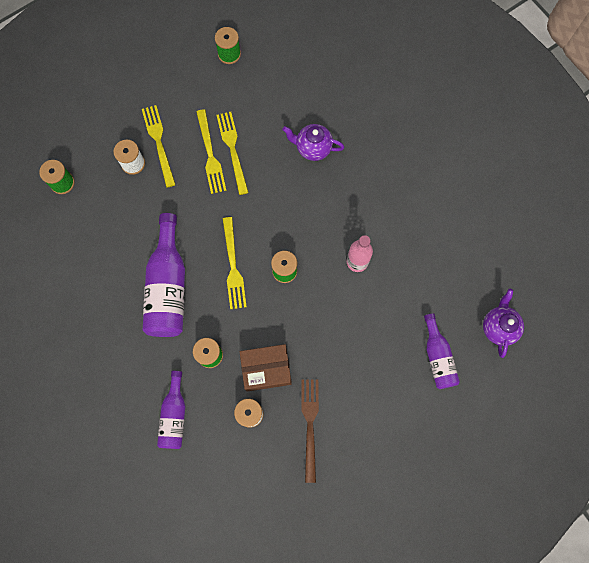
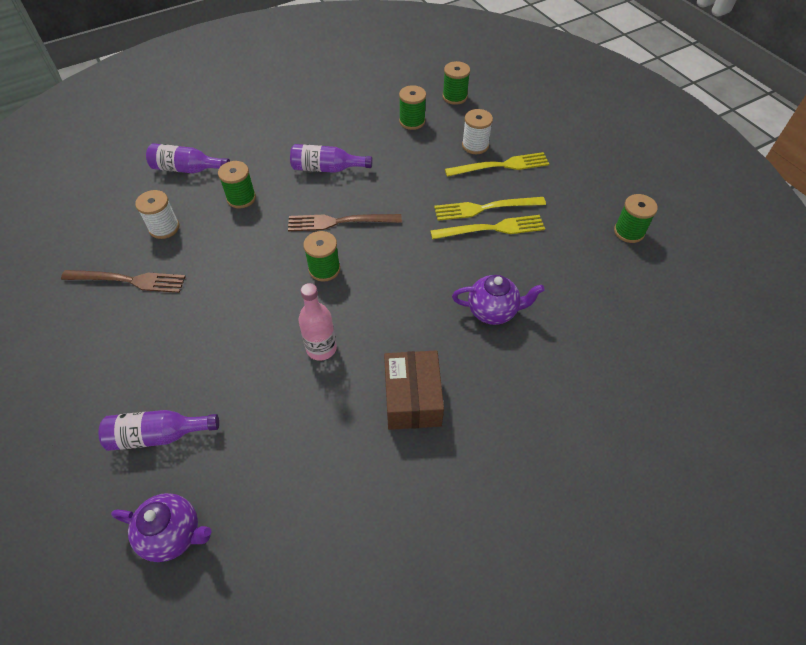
camera: 95 degrees right, 20 degrees down
(100, 219) = (412, 121): none -> green spool
(168, 287) = (327, 168): purple bottle -> purple bottle, size x0.59
(233, 266) = (339, 222): yellow fork -> brown fork
(266, 369) = (209, 244): brown box -> brown box (412, 398)
(313, 148) = (493, 311): purple teapot -> purple teapot turned 75 degrees clockwise

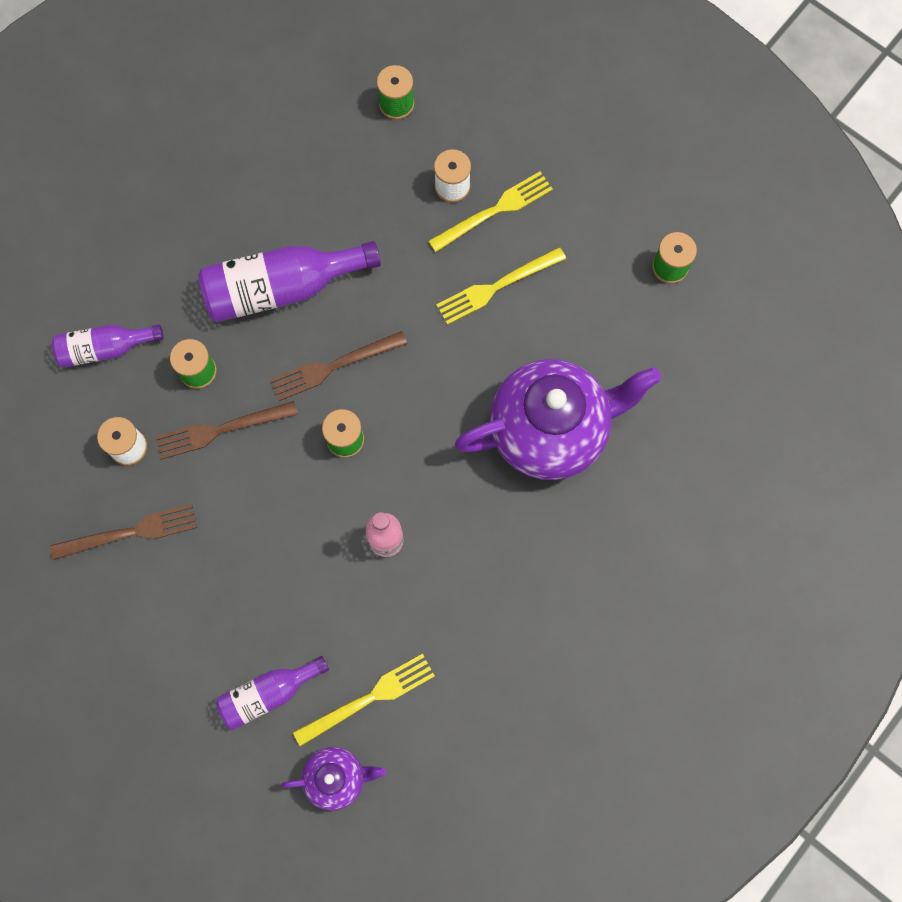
camera: 20 degrees left, 20 degrees up
(236, 236) = (221, 430): none -> brown fork
(327, 168) = (282, 288): purple bottle -> purple bottle, size x1.69
(412, 121) = (357, 169): green spool -> none
(412, 398) = (502, 564): brown box -> none
(492, 229) = (514, 315): yellow fork -> yellow fork (369, 698)
(493, 311) = (550, 430): purple teapot -> purple teapot, size x2.06

